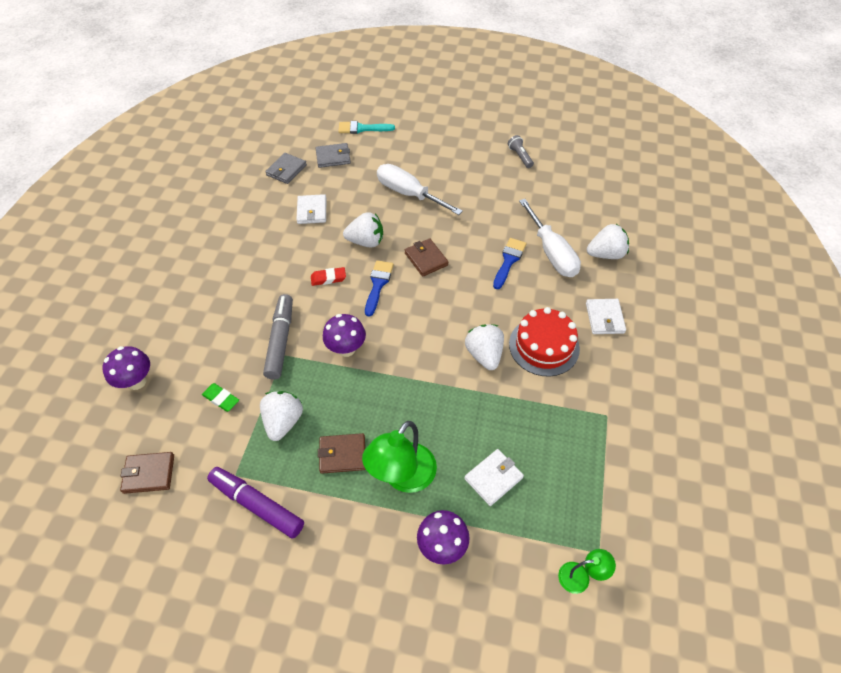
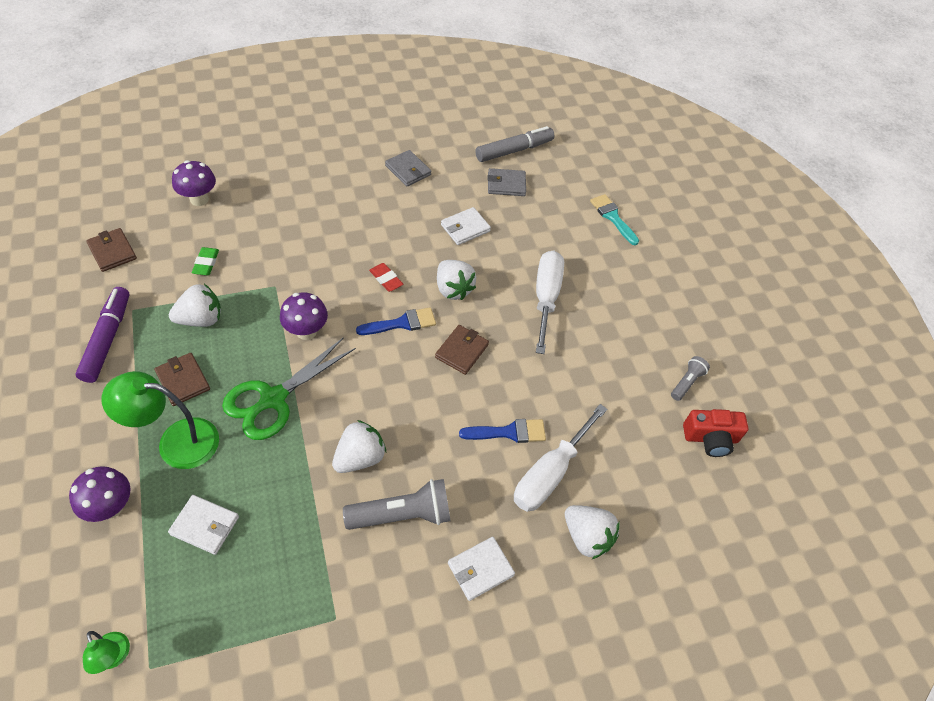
camera: 55 degrees right, 0 degrees up
(281, 340) = (290, 276): grey marker -> grey marker (514, 150)
(333, 157) = (551, 212): grey wallet -> grey wallet (408, 170)
(400, 393) = (273, 399): none -> green scissors
(544, 346) = (402, 514): red cake -> grey flashlight
(566, 165) = (710, 438): none -> red camera

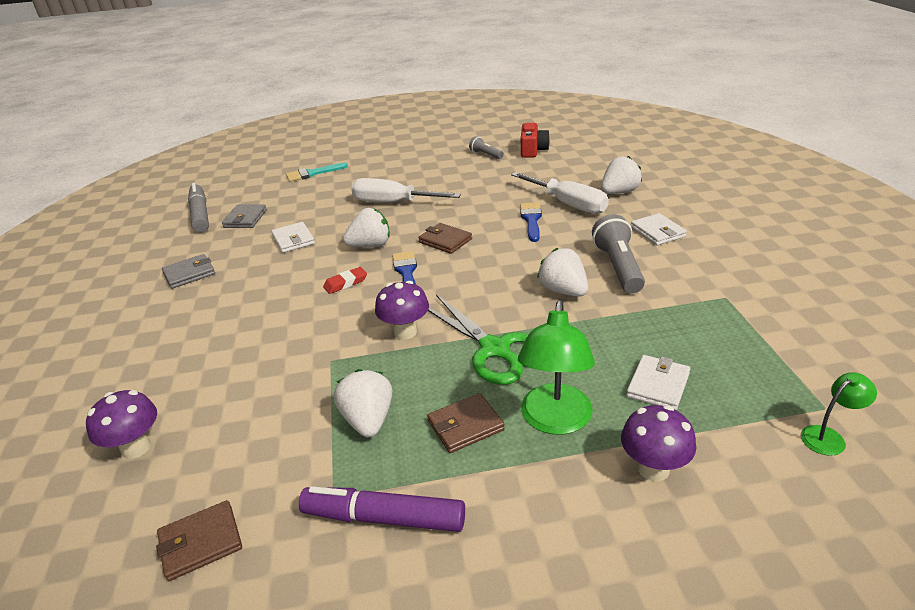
camera: 75 degrees left, 20 degrees down
(206, 263) = (270, 426): green eraser -> none

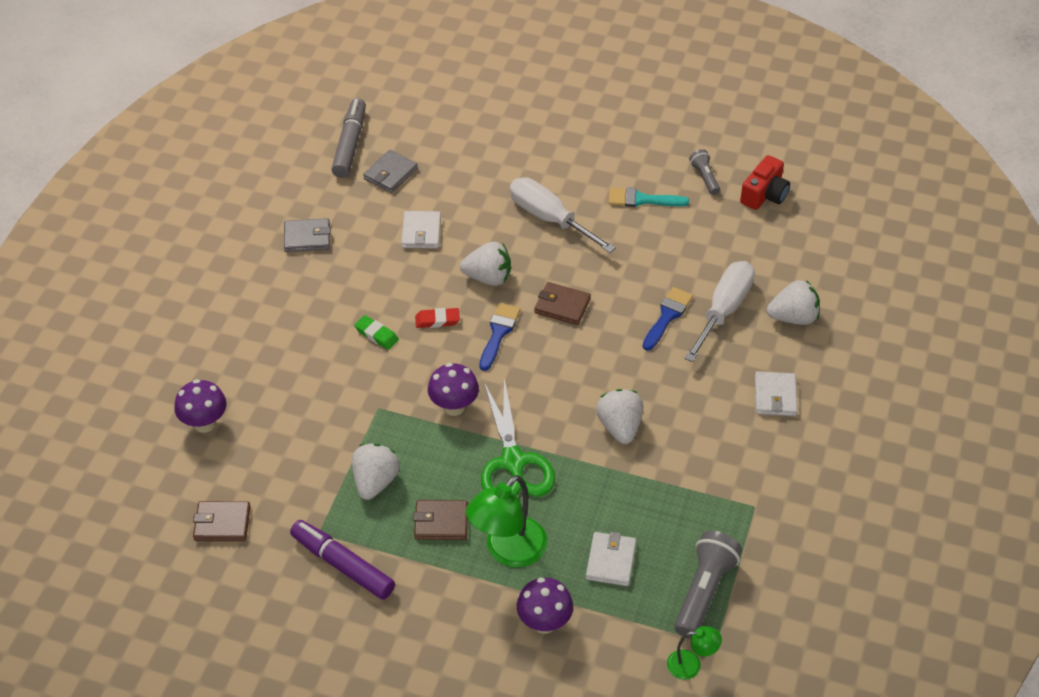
camera: 25 degrees right, 15 degrees up
(294, 311) = (376, 335): none -> green eraser
(313, 173) = (495, 121): turquoise brush -> turquoise brush (642, 200)
(445, 241) = (562, 306): brown wallet -> brown wallet turned 45 degrees counterclockwise
(568, 204) = (724, 310): white screwdriver -> white screwdriver turned 135 degrees counterclockwise
(618, 267) = (694, 423): grey flashlight -> grey flashlight (704, 591)
(658, 385) = (611, 561): white wallet -> white wallet turned 45 degrees counterclockwise

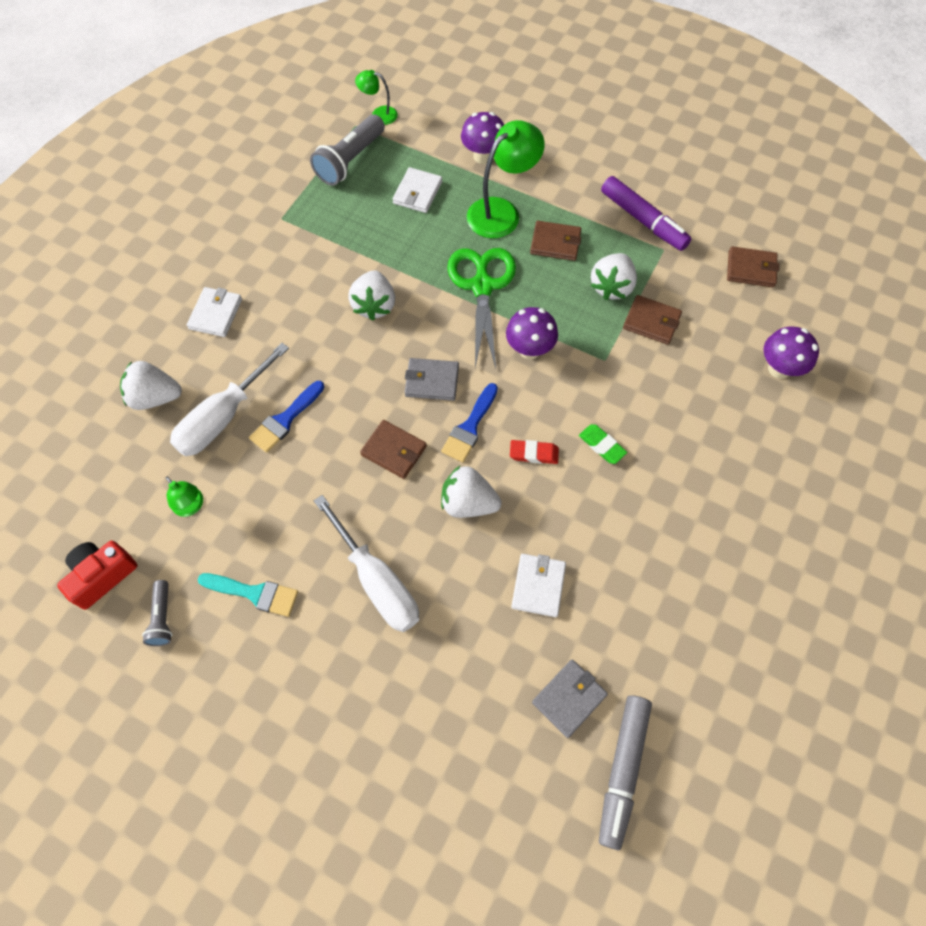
camera: 170 degrees left, 15 degrees up
(307, 237) = (680, 601): grey wallet -> grey wallet (432, 381)
(332, 451) = (651, 322): none -> brown wallet
(718, 245) = (191, 507): none -> green lamp

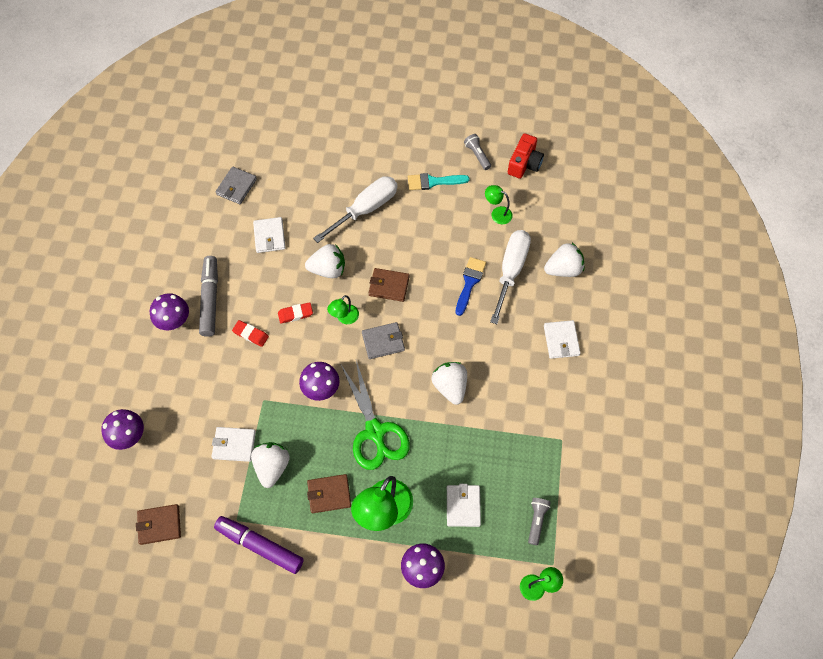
camera: 160 degrees right, 0 degrees up
(350, 160) = (536, 521): grey flashlight -> grey flashlight, size x0.55
(377, 582) = (366, 209): white screwdriver -> white screwdriver turned 105 degrees clockwise
(470, 427) = (344, 318): blue brush -> green lamp
(601, 445) = (251, 334): green eraser -> red eraser
(622, 770) = (200, 164): grey marker -> grey marker (210, 299)
(651, 322) = (234, 445): brown wallet -> white wallet
(704, 497) = (175, 322): none -> purple mushroom

